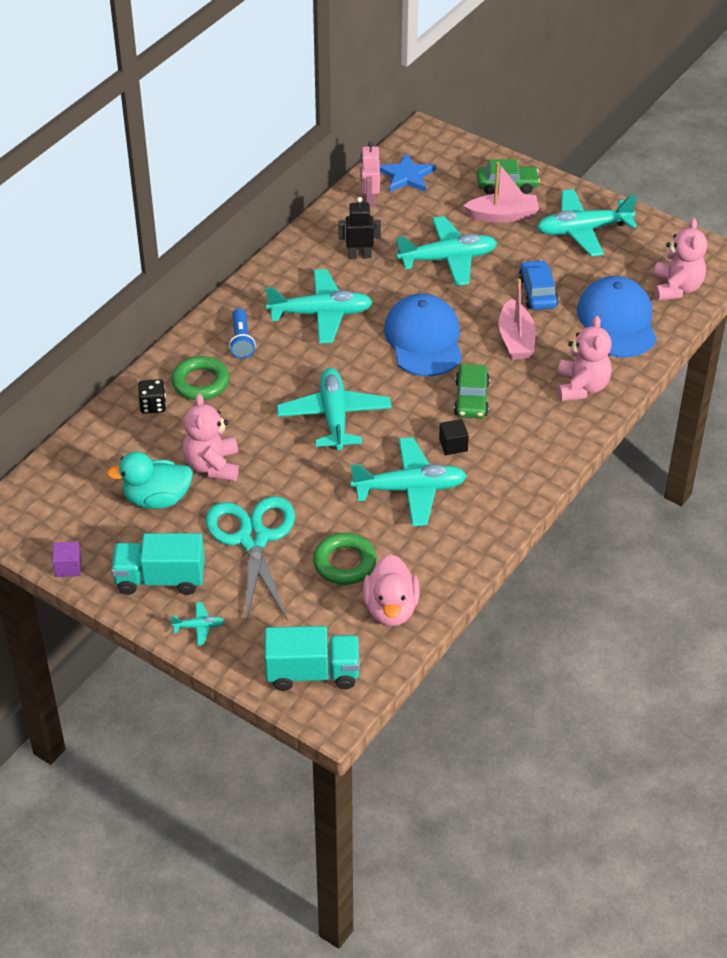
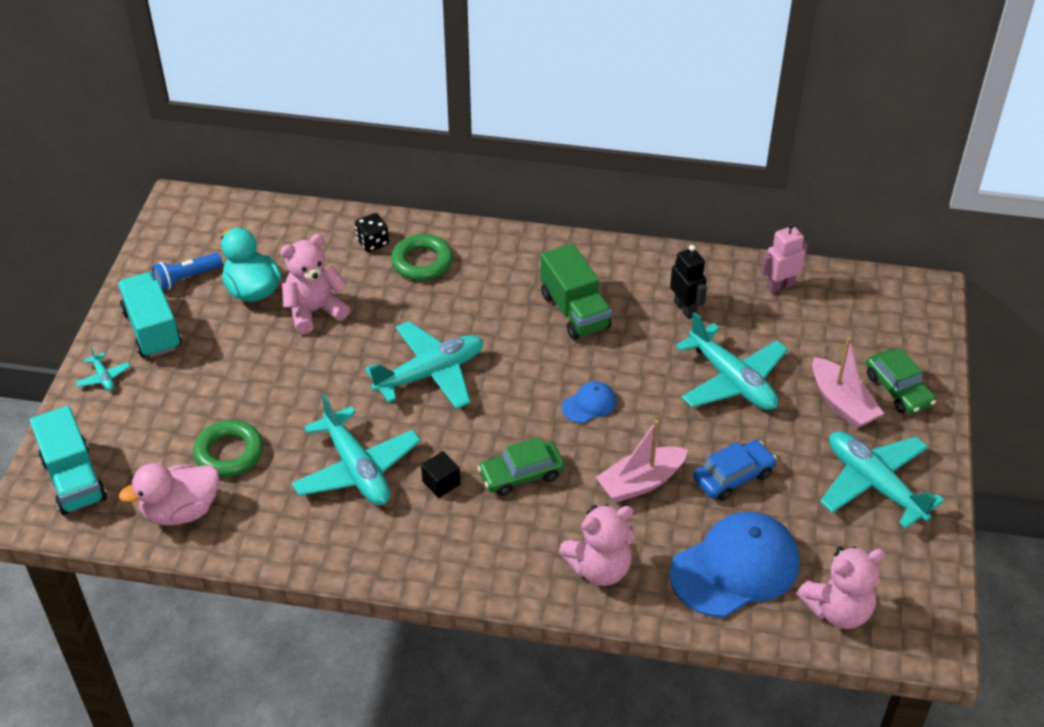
camera: 65 degrees right, 0 degrees up
(68, 567) = (143, 266): purple cube -> none
(241, 341) = (497, 269): blue flashlight -> blue flashlight (186, 278)
(253, 539) = (231, 374): turquoise scissors -> none
(321, 314) = (574, 311): turquoise plane -> green truck
(406, 176) = (843, 301): blue star -> none
(424, 339) = (589, 404): blue cap -> blue cap, size x0.46

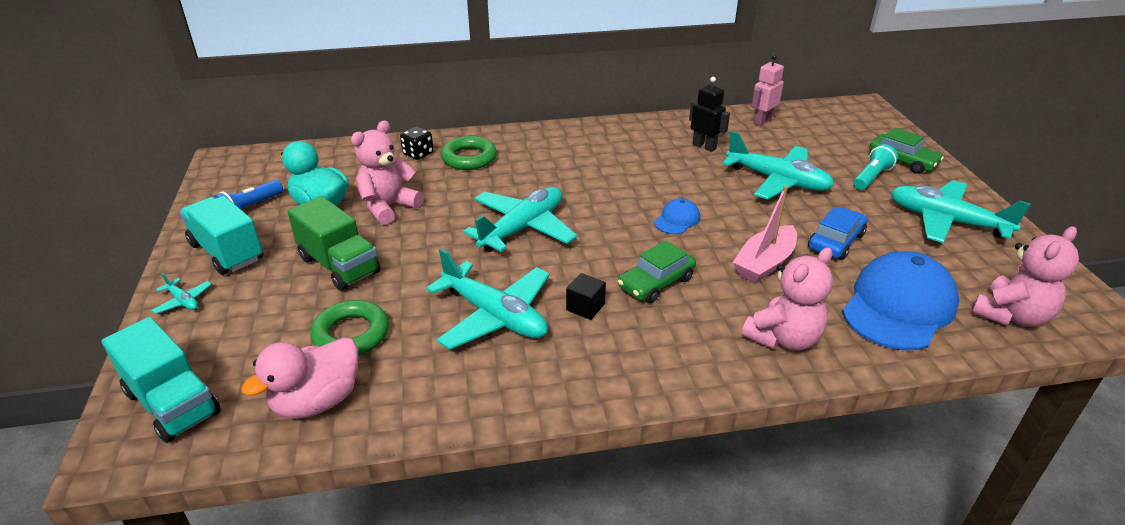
camera: 20 degrees left, 10 degrees down
(574, 311) = (619, 164): green truck -> green truck (339, 265)
(842, 403) = (871, 177): pink boat -> turquoise flashlight

